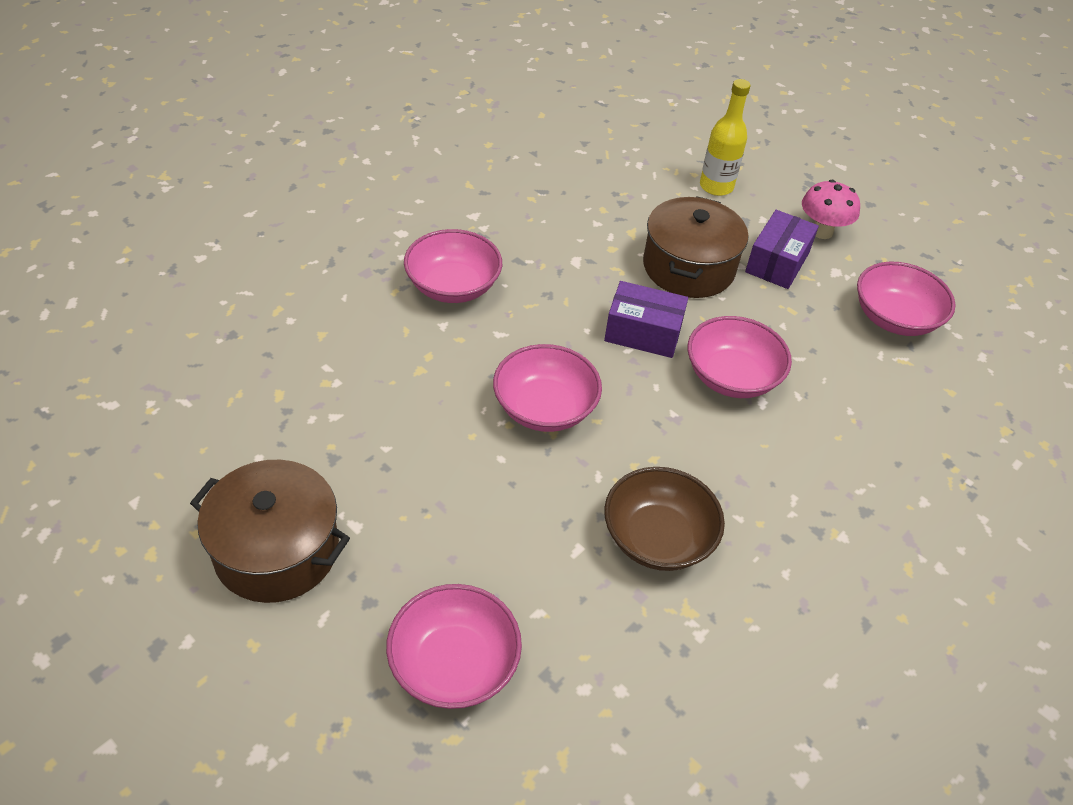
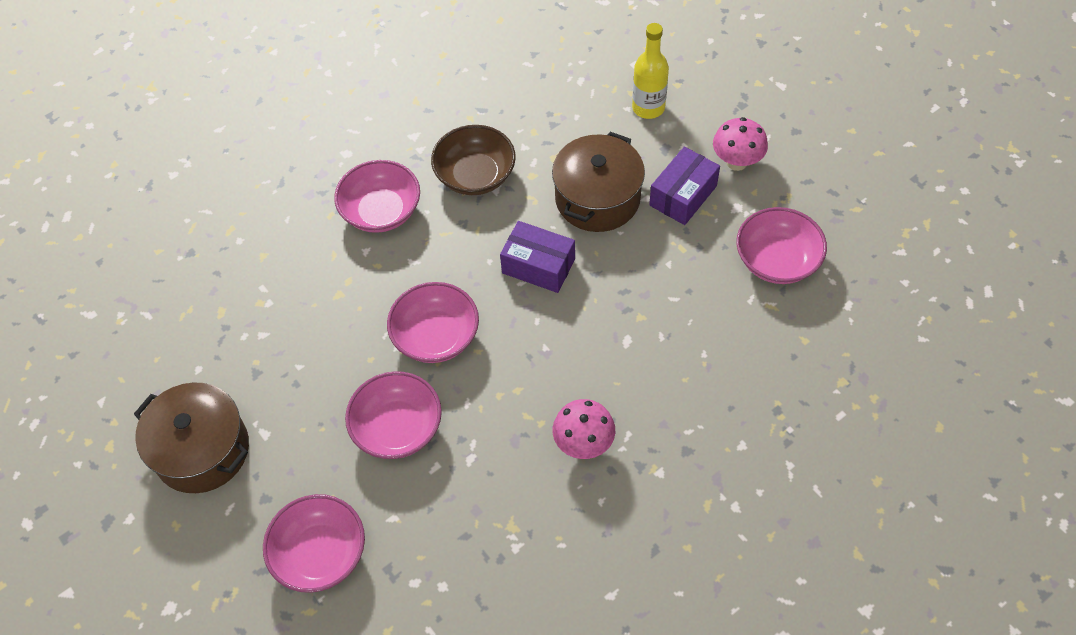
camera: 15 degrees right, 10 degrees up
(657, 538) = (502, 462): brown bowl -> brown bowl (475, 175)
(731, 377) = (606, 314): pink bowl -> pink bowl (397, 428)
(746, 511) = (583, 444): none -> pink mushroom

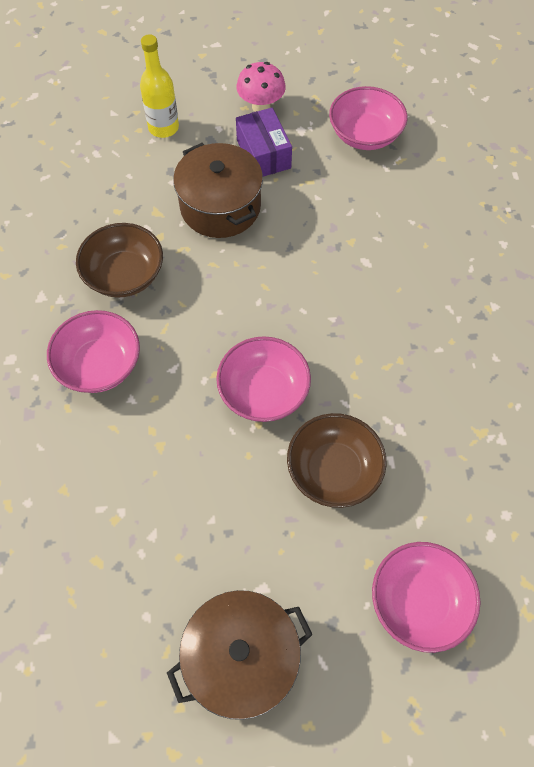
camera: 60 degrees left, 5 degrees up
(397, 428) = (333, 470): pink bowl -> brown bowl
(538, 266) = (252, 280): purple box -> none
(583, 444) = (438, 341): pink mushroom -> none

